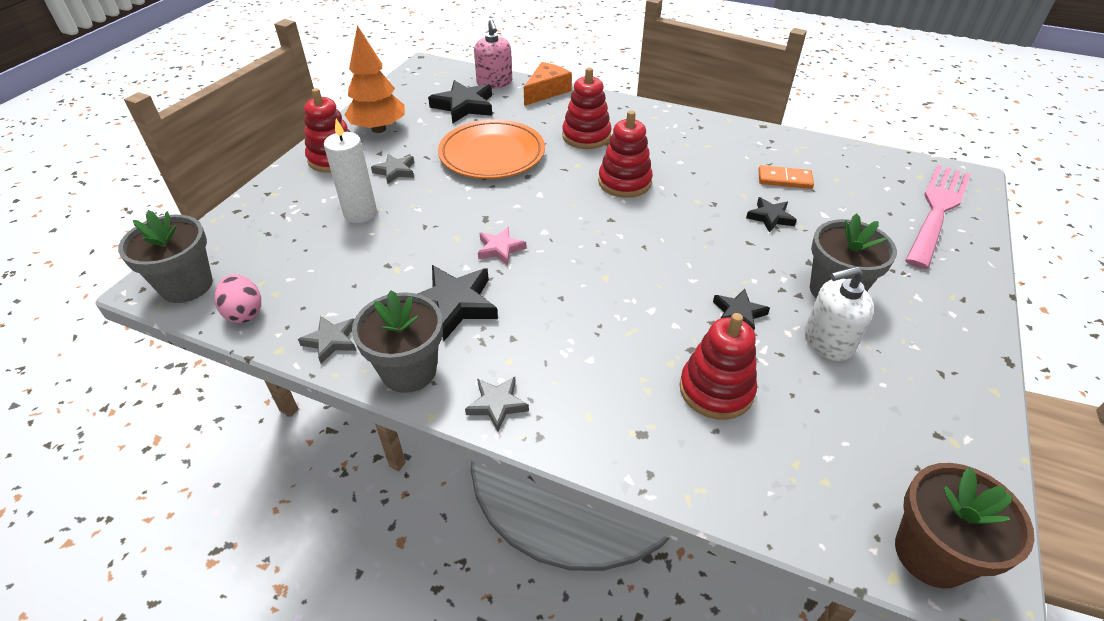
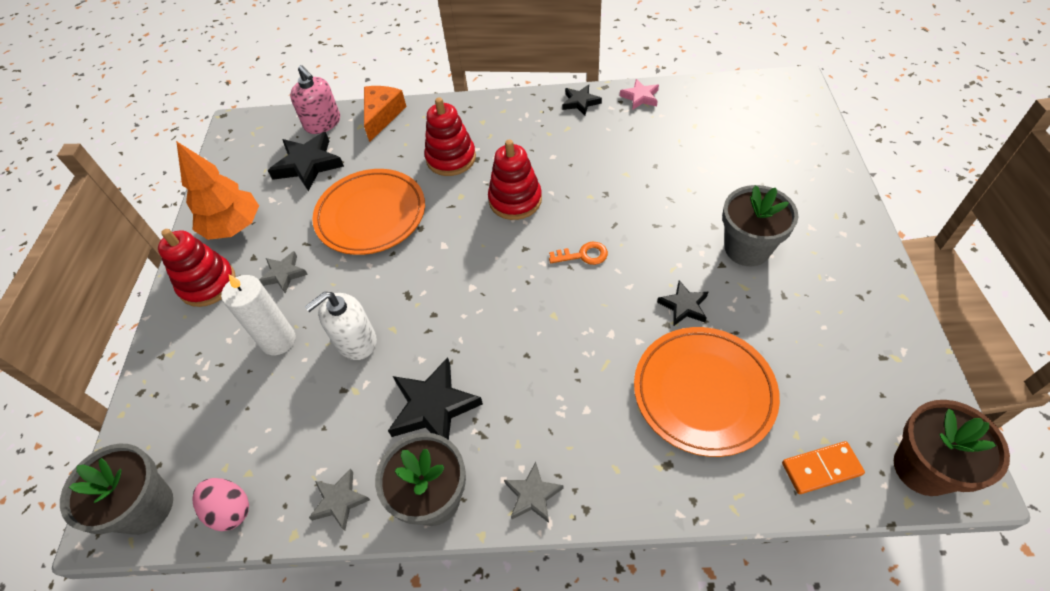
camera: 20 degrees left, 10 degrees up
(500, 249) = (441, 324): pink star -> pink star (640, 97)
(662, 242) = (583, 255): none -> orange key
(716, 390) = (703, 392): red stacking toy -> orange plate
(770, 217) = (660, 190): black star -> black star (580, 102)
(784, 179) = (652, 142): orange domino -> orange domino (821, 469)
(828, 341) = (765, 303): white soap dispenser -> white soap dispenser (355, 341)
(937, 211) = (788, 130): pink fork -> none

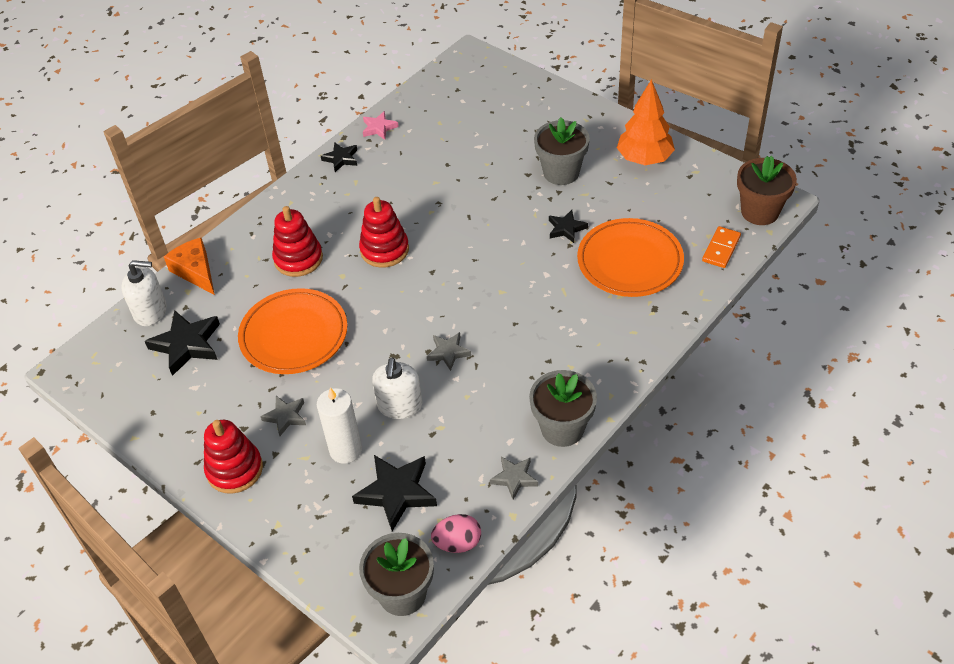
camera: 50 degrees left, 5 degrees down
(234, 227) = (194, 425): orange tree -> orange tree (644, 159)
(323, 123) = (150, 311): pink soap dispenser -> white soap dispenser
(433, 407) = (500, 392): black star -> black star (397, 493)
(533, 495) = (610, 379): grey star -> grey star (448, 352)
(583, 255) = (474, 247): orange key -> none

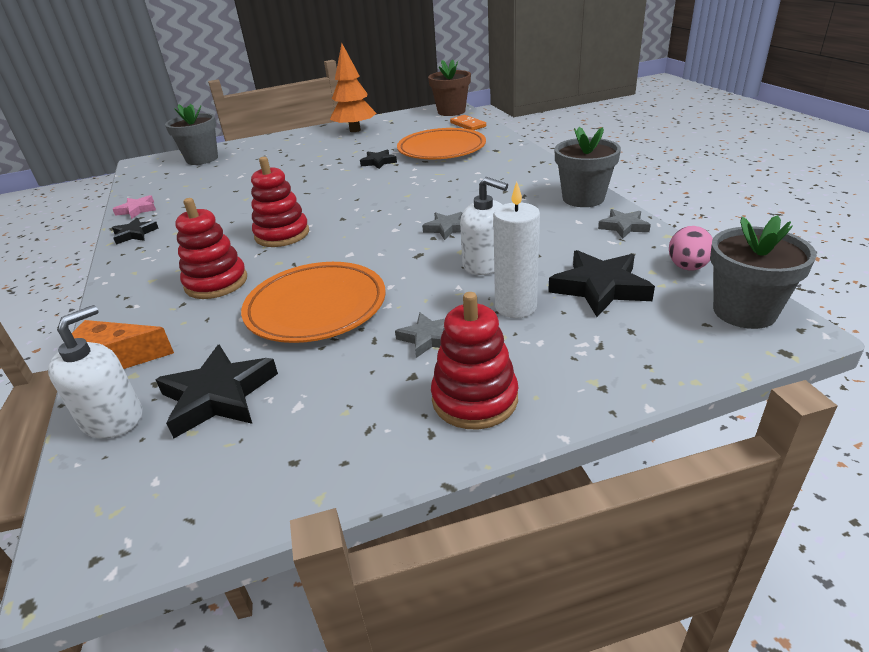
camera: 60 degrees left, 15 degrees down
(561, 172) = (321, 154): grey flower pot -> grey flower pot (202, 159)

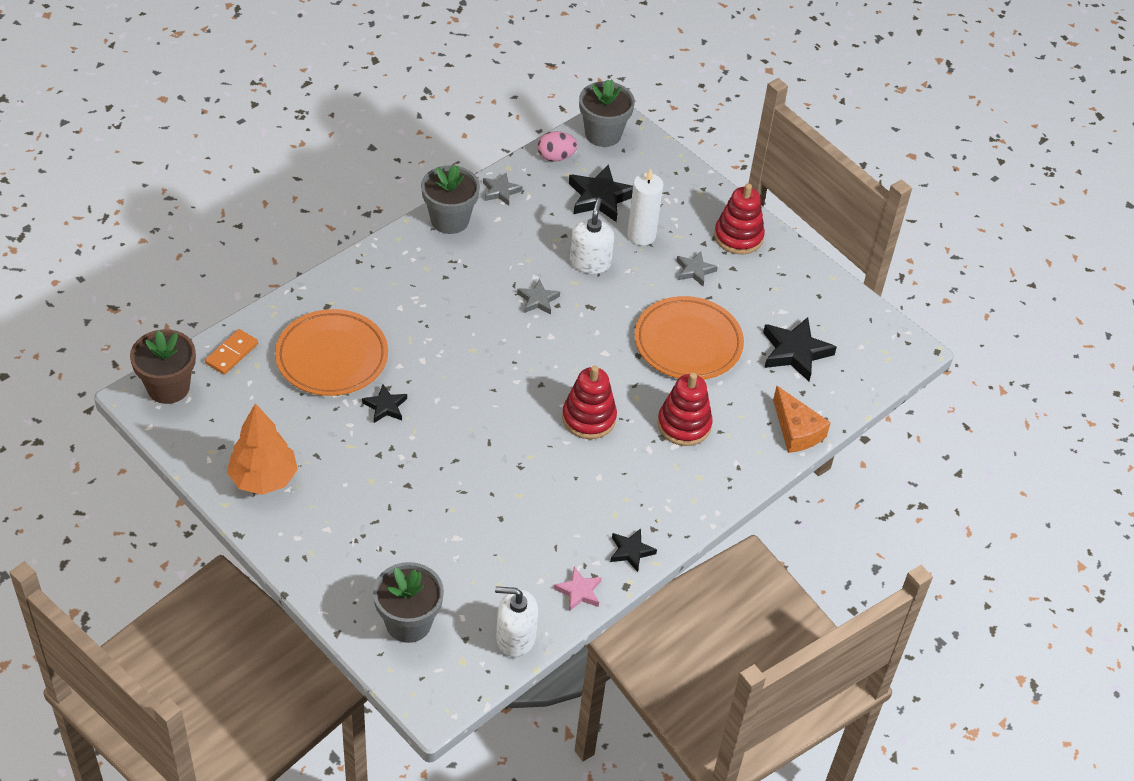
camera: 120 degrees left, 15 degrees up
(113, 419) = (838, 394): white soap dispenser -> white soap dispenser (515, 637)

